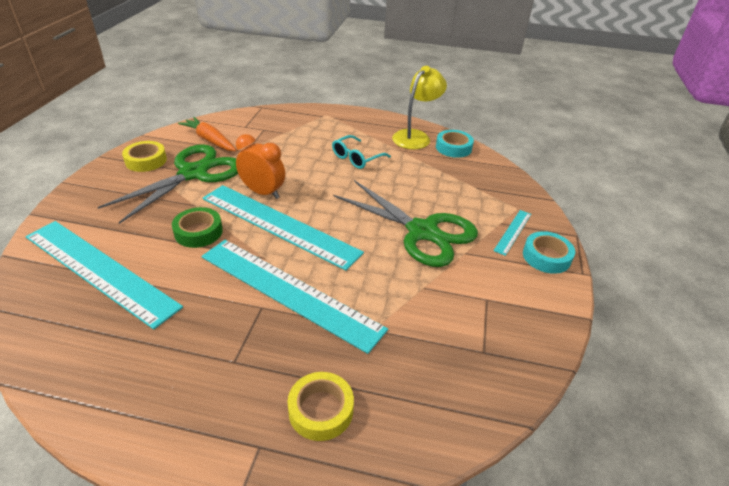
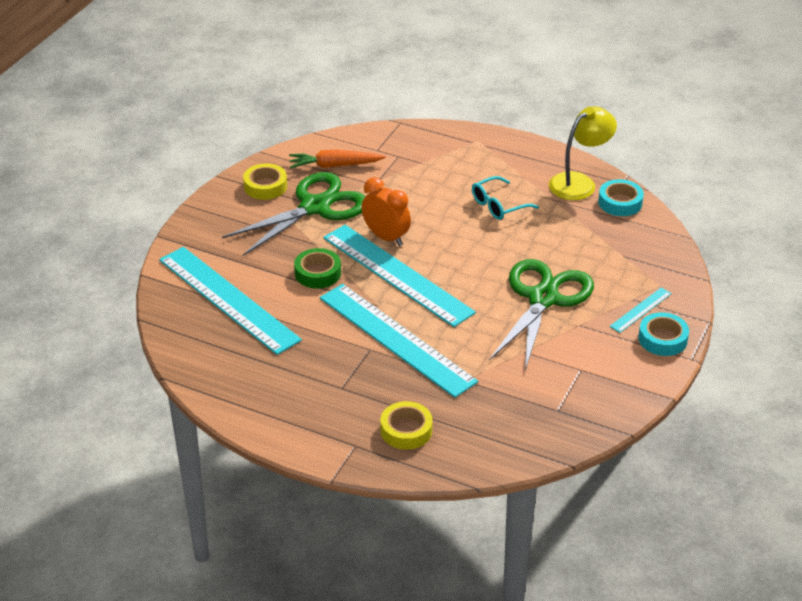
camera: 15 degrees right, 0 degrees up
(210, 140) = (335, 165): orange carrot -> orange carrot turned 60 degrees counterclockwise
(422, 232) = (543, 298): green scissors -> green scissors turned 120 degrees counterclockwise

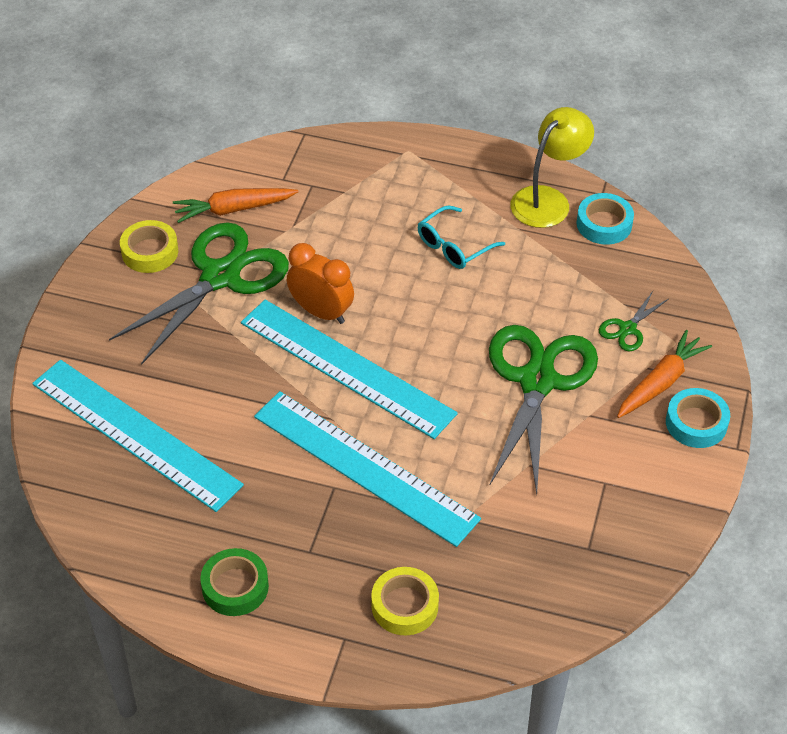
camera: 10 degrees left, 10 degrees up
(318, 273) = (244, 378): green tape -> green tape (235, 587)
(622, 272) = (627, 329): none -> green scissors
(640, 310) = (660, 382): turquoise ruler -> orange carrot

